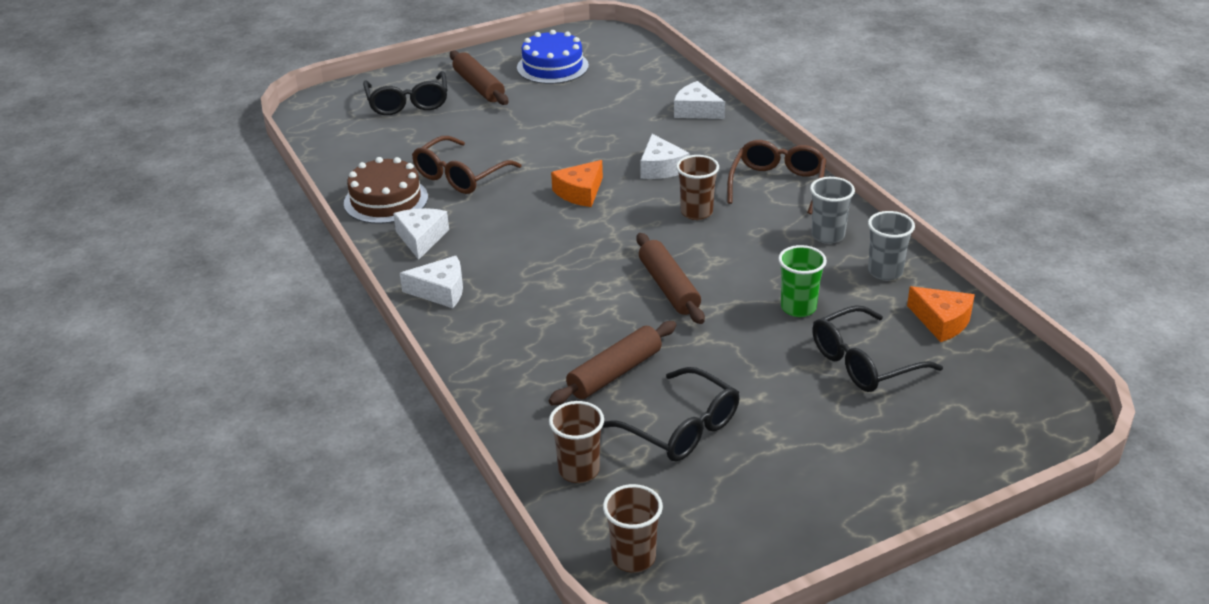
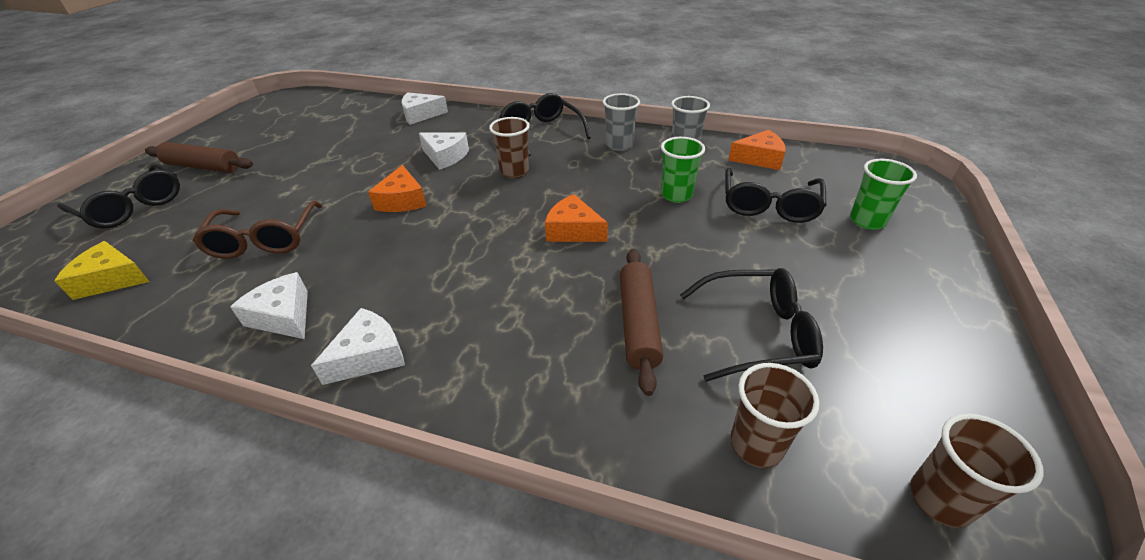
camera: 45 degrees left, 5 degrees up
(356, 158) = (111, 279): none -> yellow cheese
(386, 200) = (196, 301): brown cake -> none
(552, 66) = (262, 130): blue cake -> none
(668, 287) = (573, 230): brown rolling pin -> orange cheese
(777, 185) = (541, 132): brown glasses -> black glasses
(927, 425) = (867, 221): none -> green cup

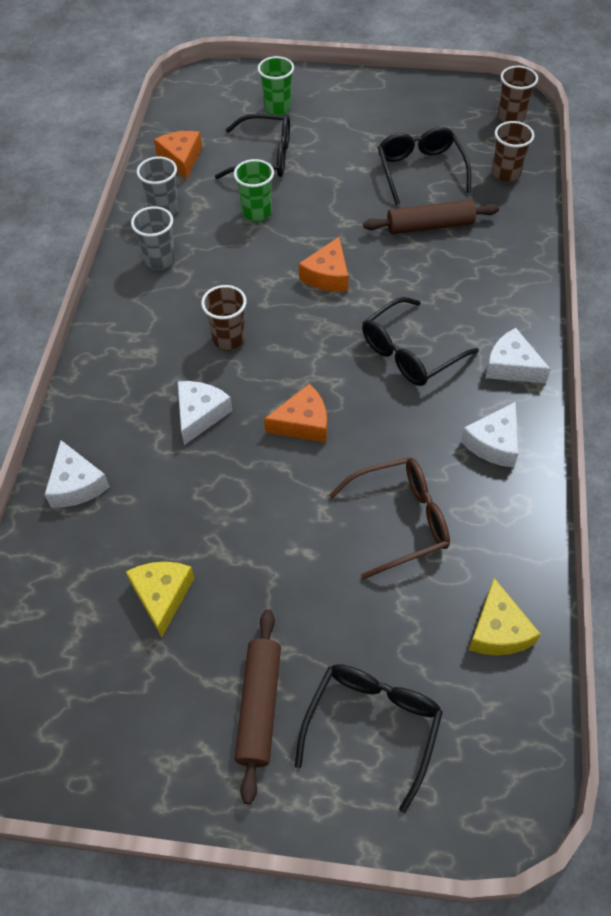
camera: 100 degrees left, 15 degrees up
(313, 139) = (162, 596): none -> yellow cheese
(541, 132) = (130, 333): black glasses -> black glasses (410, 352)

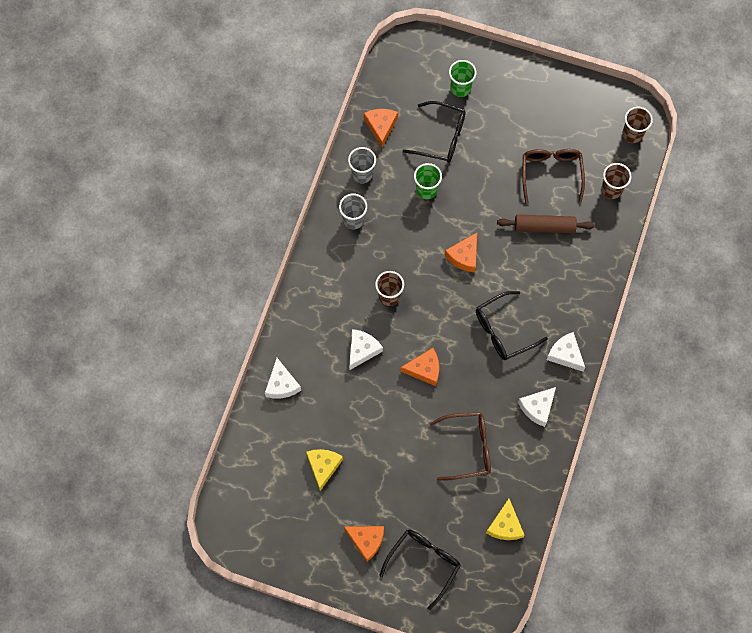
camera: 10 degrees right, 15 degrees up
(259, 706) = (366, 540): brown rolling pin -> orange cheese
(420, 171) = (551, 174): black glasses -> brown glasses

